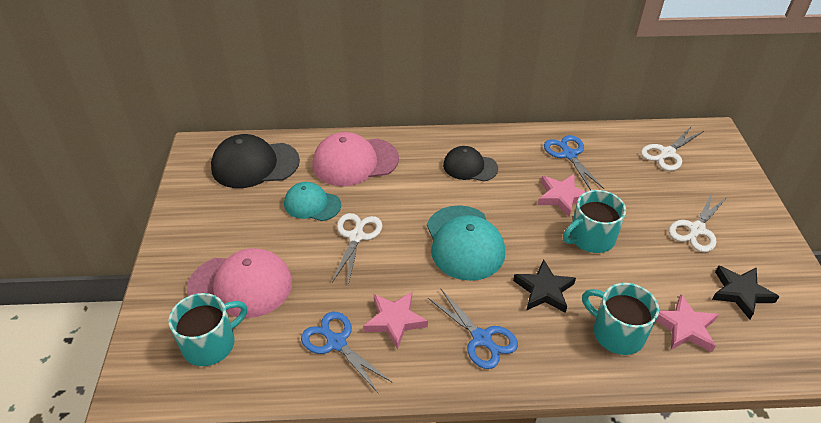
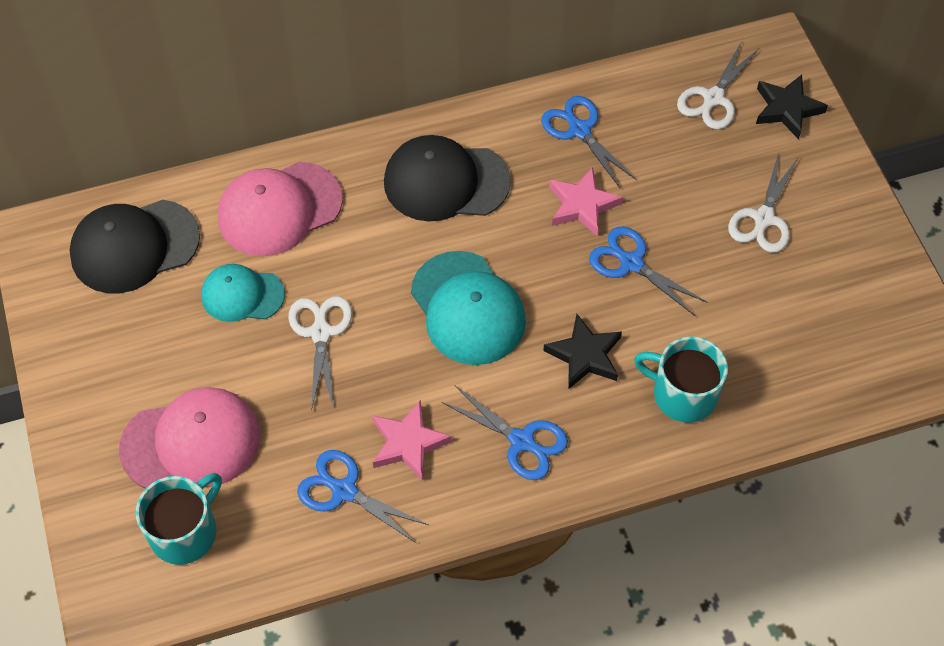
camera: 15 degrees left, 15 degrees up
(470, 167) = (445, 182): black cap -> black cap, size x1.58
(591, 238) = (630, 263): turquoise mug -> blue scissors
(685, 327) = (762, 366): pink star -> none
(740, 293) = (824, 302): black star -> black star (787, 109)

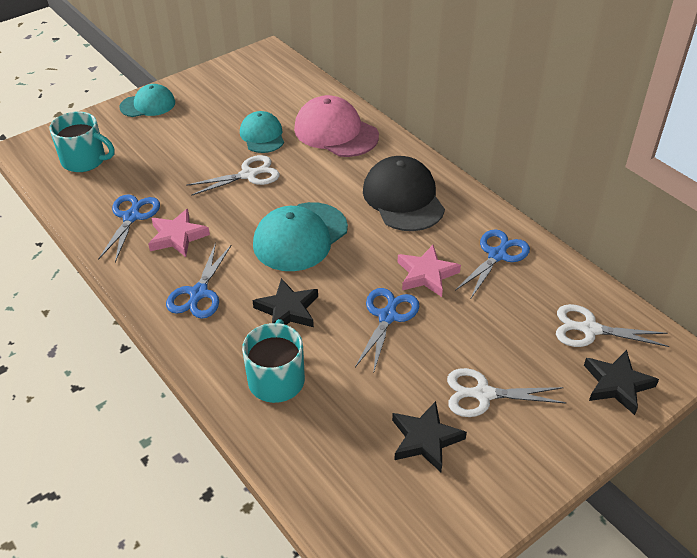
camera: 70 degrees right, 15 degrees down
(86, 422) = (148, 105): none -> turquoise cap
(134, 246) = (277, 87): black cap -> none
(191, 442) = (147, 145): pink cap -> none
(801, 286) = (425, 439): none -> black star

